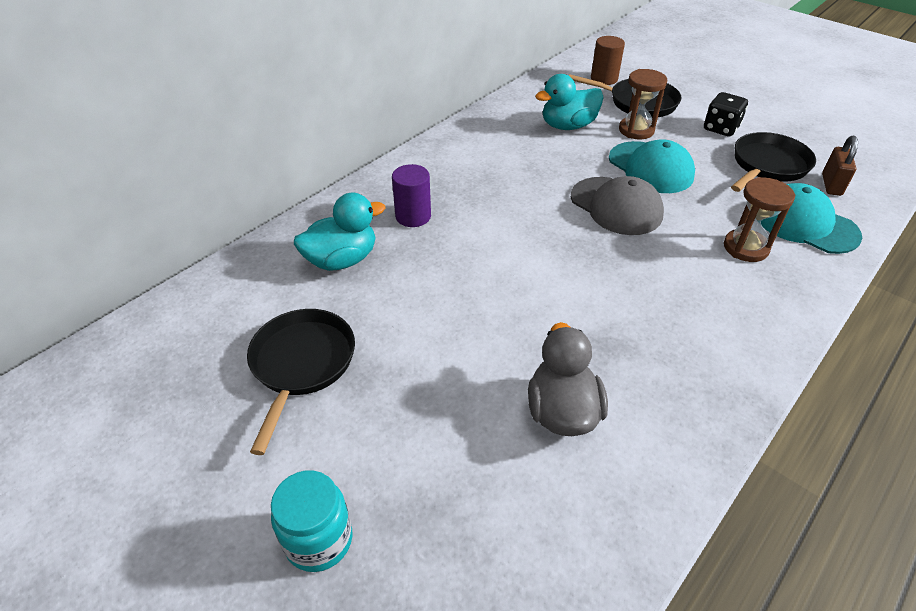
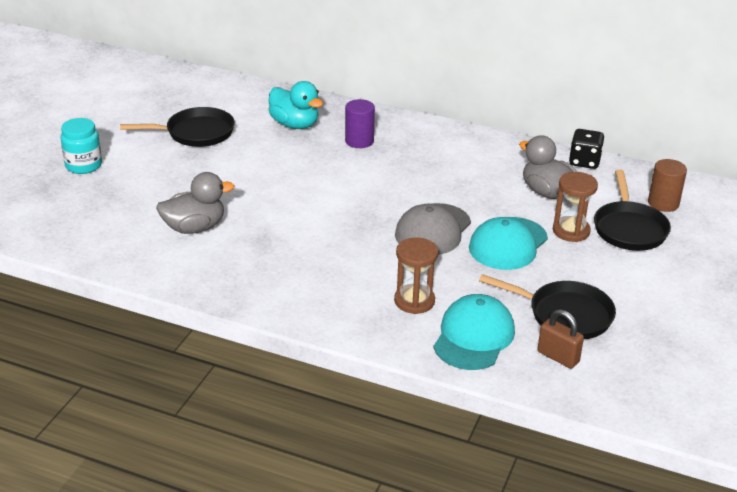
camera: 70 degrees right, 10 degrees down
(568, 126) = (547, 192): turquoise duck -> grey duck
(720, 128) = (618, 283): black dice -> black dice (584, 161)
(831, 185) = (558, 357): brown padlock -> brown padlock turned 45 degrees clockwise

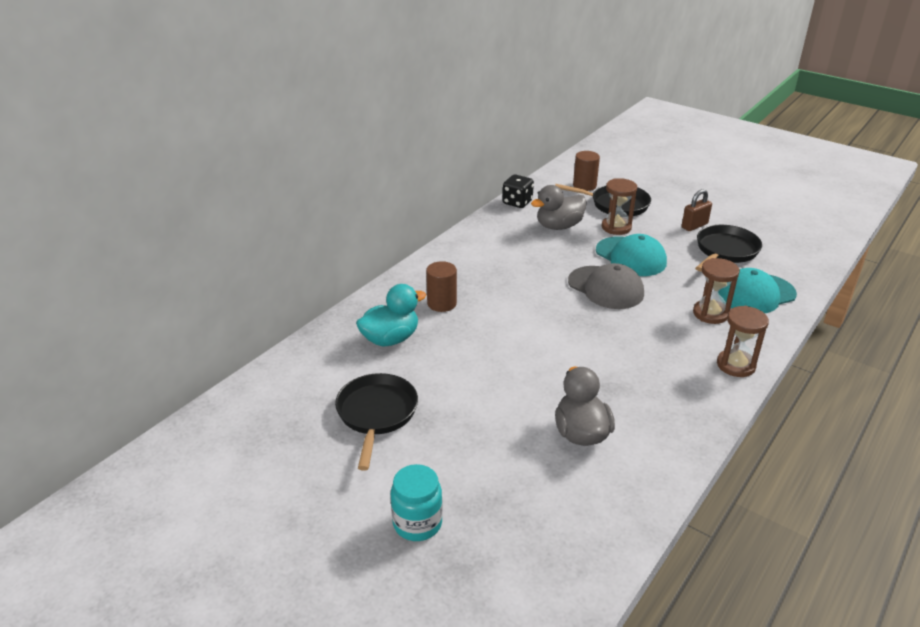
camera: 75 degrees left, 0 degrees up
(323, 317) = (736, 365): none -> brown hourglass
(359, 141) = (442, 303): purple cylinder -> brown cylinder
(473, 337) = (756, 294): turquoise cap -> turquoise cap turned 60 degrees counterclockwise
(558, 357) = (776, 263): brown padlock -> brown padlock (694, 226)

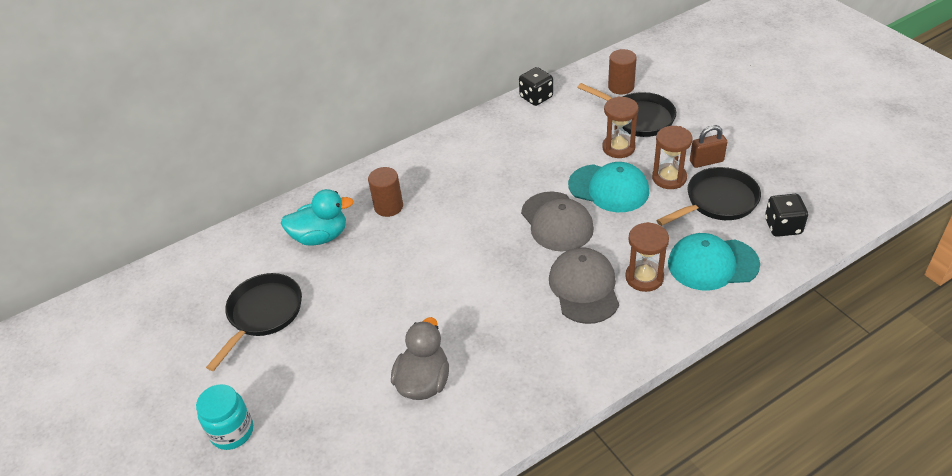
camera: 25 degrees right, 10 degrees up
(559, 226) = (559, 135): grey duck -> none
(631, 257) = (608, 188): turquoise cap -> turquoise cap turned 45 degrees counterclockwise
(667, 331) = (584, 288): none -> grey cap
(736, 365) = (626, 346): brown hourglass -> brown hourglass (669, 178)
(787, 259) = (783, 226): none -> black dice

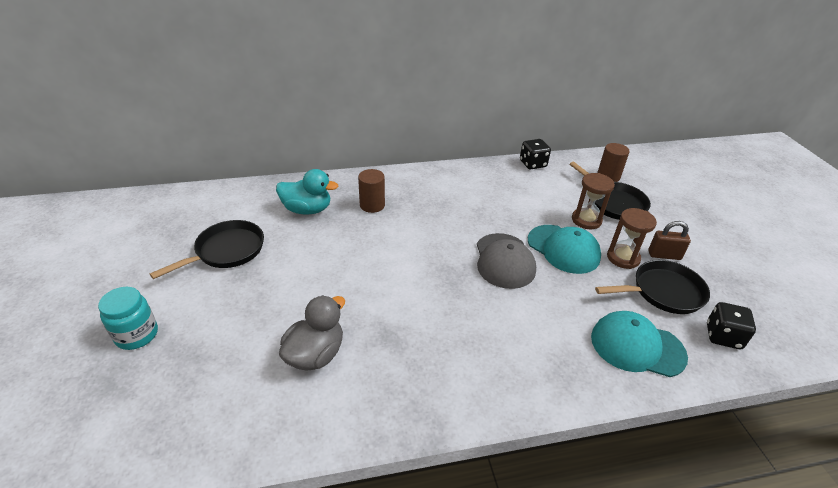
camera: 15 degrees right, 5 degrees down
(584, 288) = (502, 324): grey cap -> none
(644, 277) = (563, 335): brown hourglass -> none

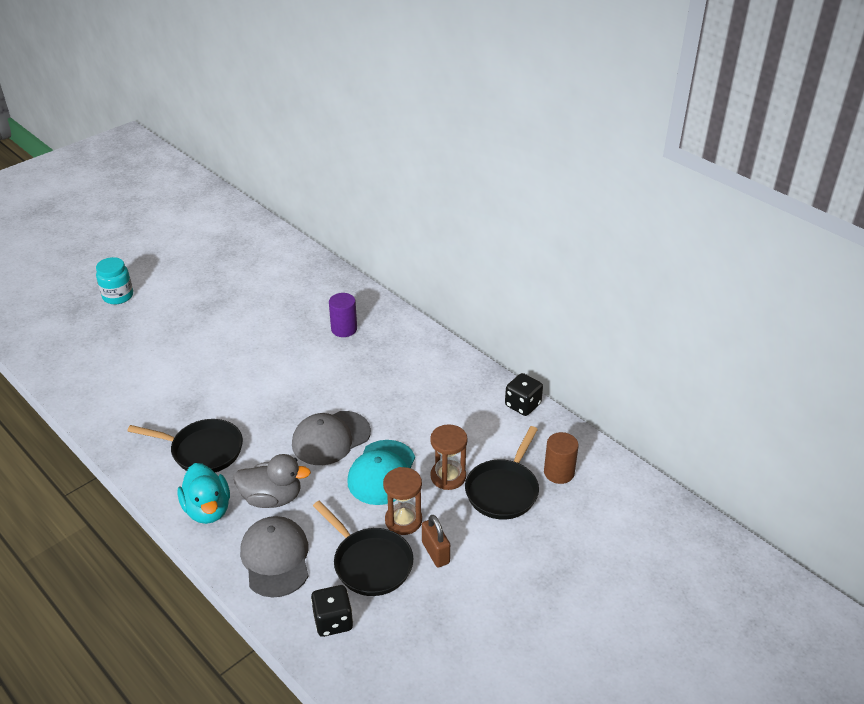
camera: 60 degrees right, 0 degrees up
(226, 251) = (222, 286): black pan -> black pan (202, 450)
(307, 210) = (305, 298): turquoise duck -> turquoise duck (208, 509)
(315, 354) = (150, 379): grey duck -> grey duck (272, 498)
(372, 205) = (344, 329): brown cylinder -> purple cylinder
(637, 346) = (275, 558): turquoise cap -> grey cap

